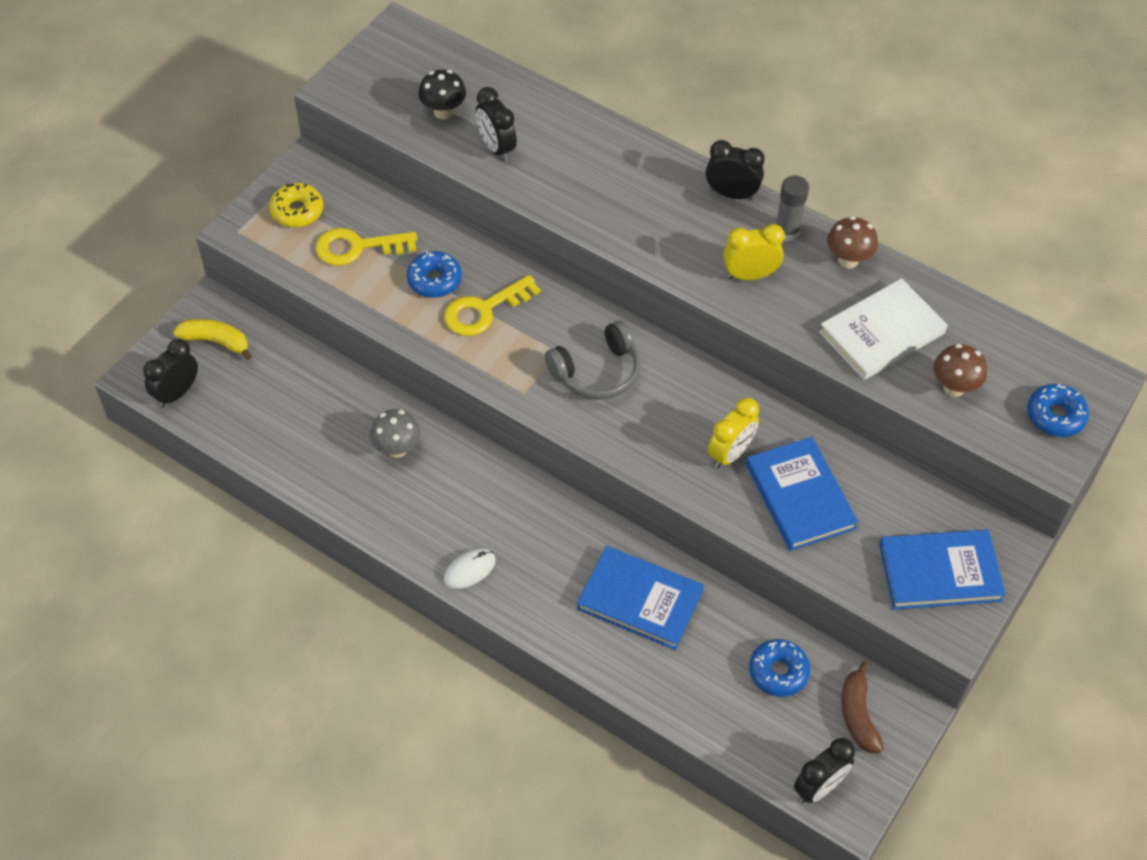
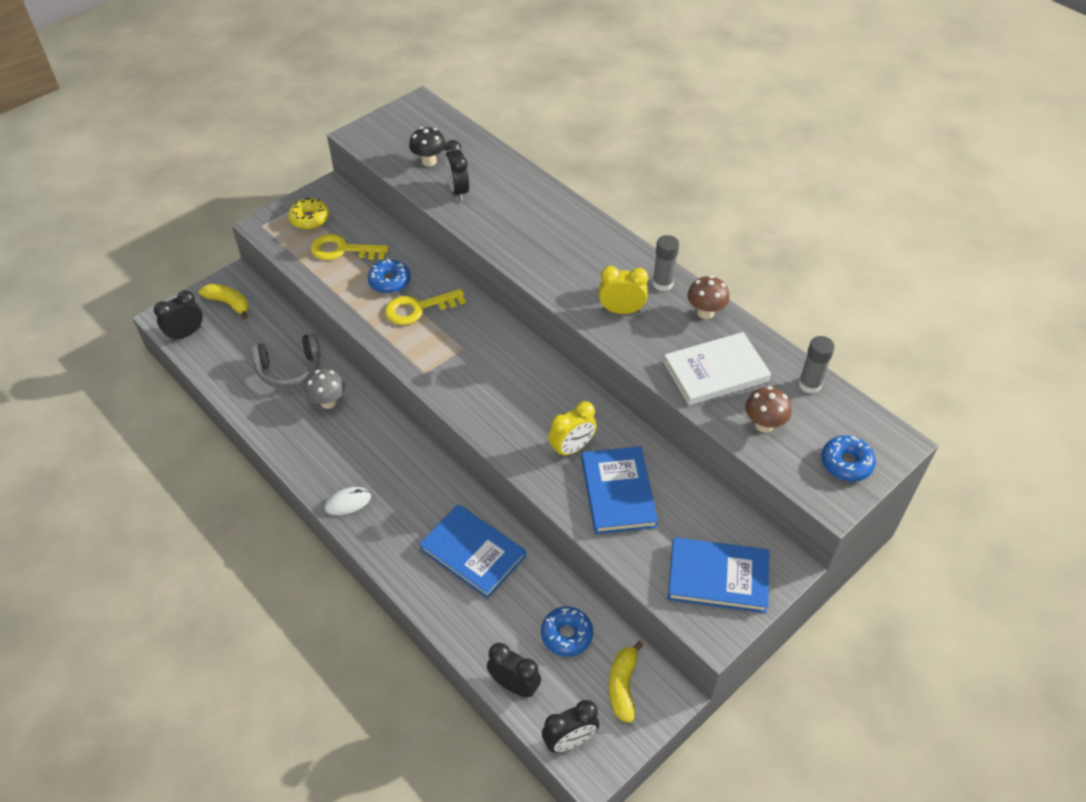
camera: 15 degrees right, 5 degrees down
(597, 372) = (487, 368): grey headphones -> grey headphones (289, 369)
(731, 194) = (627, 250): black clock -> black clock (514, 685)
(858, 715) = (623, 686): brown banana -> yellow banana
(991, 329) = (809, 384): none -> grey glue stick

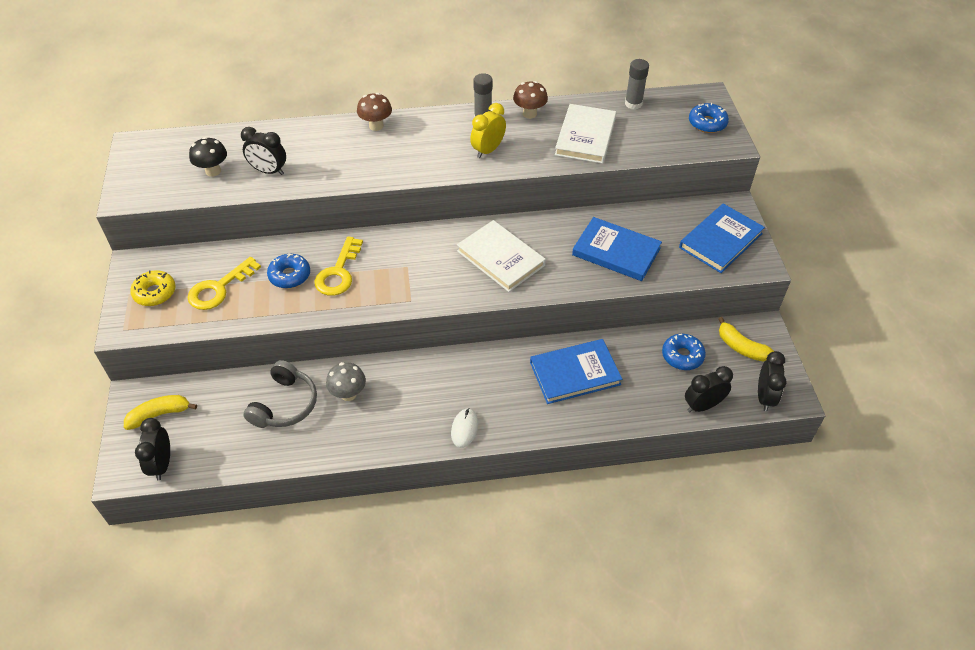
camera: 55 degrees left, 0 degrees up
(529, 407) = (500, 258): none -> white book
(572, 448) = (558, 255): yellow clock -> none
(764, 425) = (648, 140): brown mushroom -> brown mushroom (376, 126)

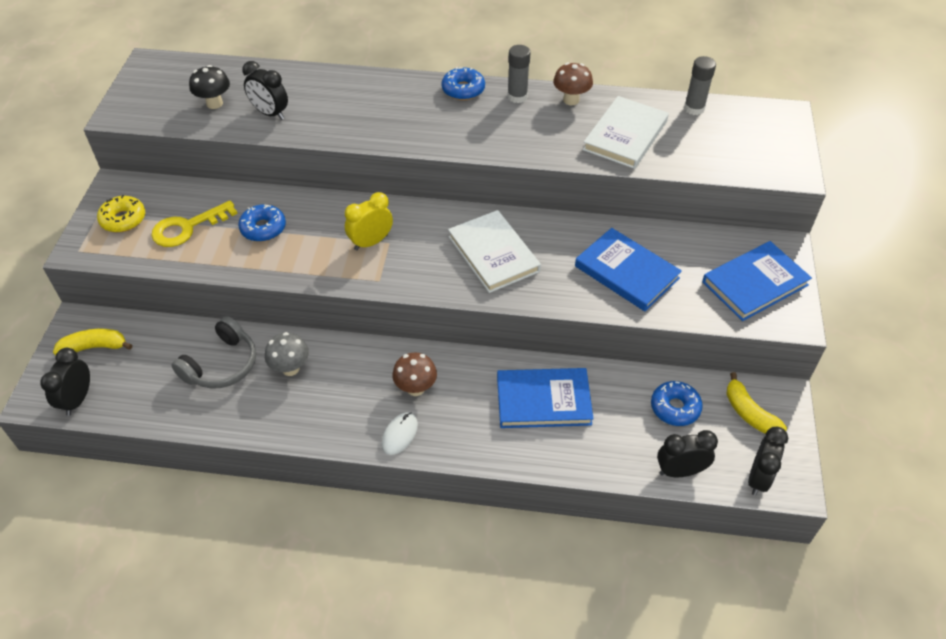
camera: 15 degrees right, 0 degrees up
(338, 272) = (315, 235): yellow key -> none
(376, 126) = (399, 85): brown mushroom -> brown mushroom (415, 388)
(488, 150) = (510, 132): yellow clock -> yellow clock (371, 242)
(707, 123) = (774, 145): blue donut -> blue donut (463, 90)

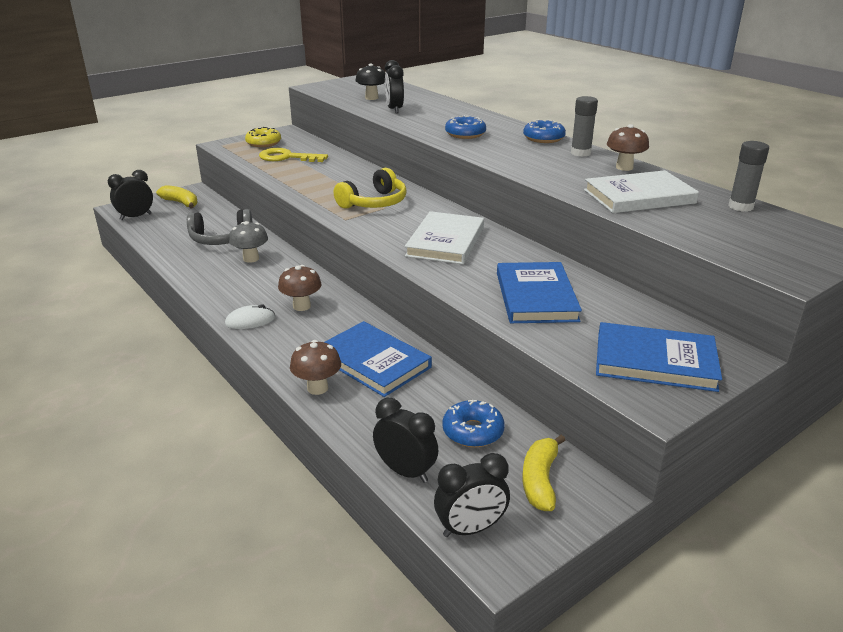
camera: 45 degrees right, 20 degrees down
(263, 228) = (324, 173): blue donut -> blue donut (465, 134)
(371, 242) = (374, 203): yellow clock -> yellow headphones
(541, 454) = (317, 388): none -> brown mushroom

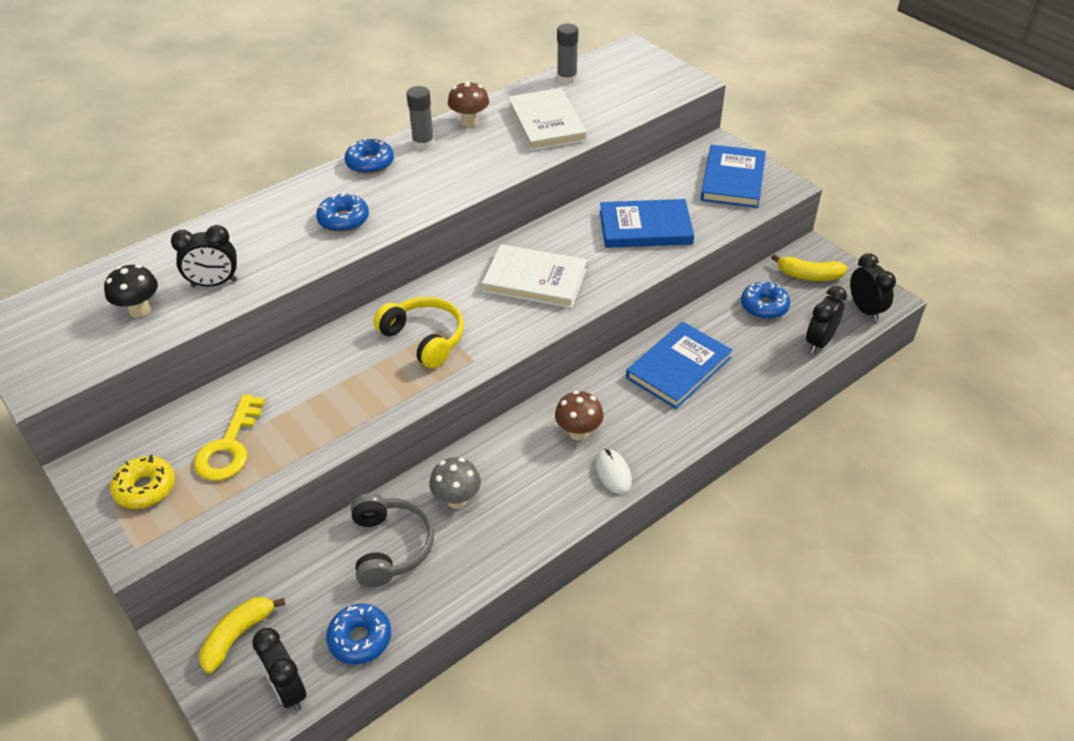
camera: 90 degrees left, 15 degrees up
(156, 233) = (360, 639): none -> blue donut
(317, 388) = (726, 403): brown mushroom -> none

